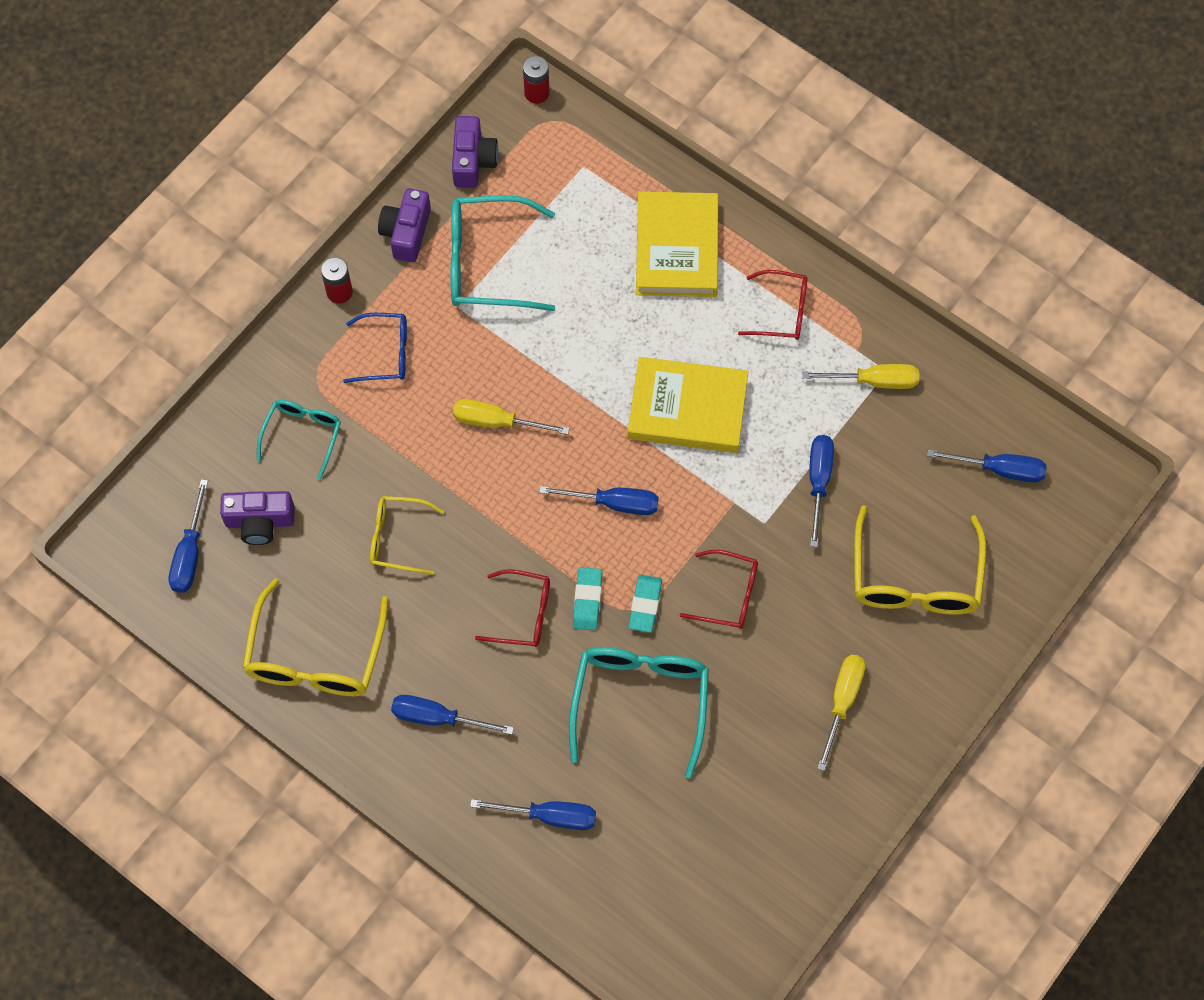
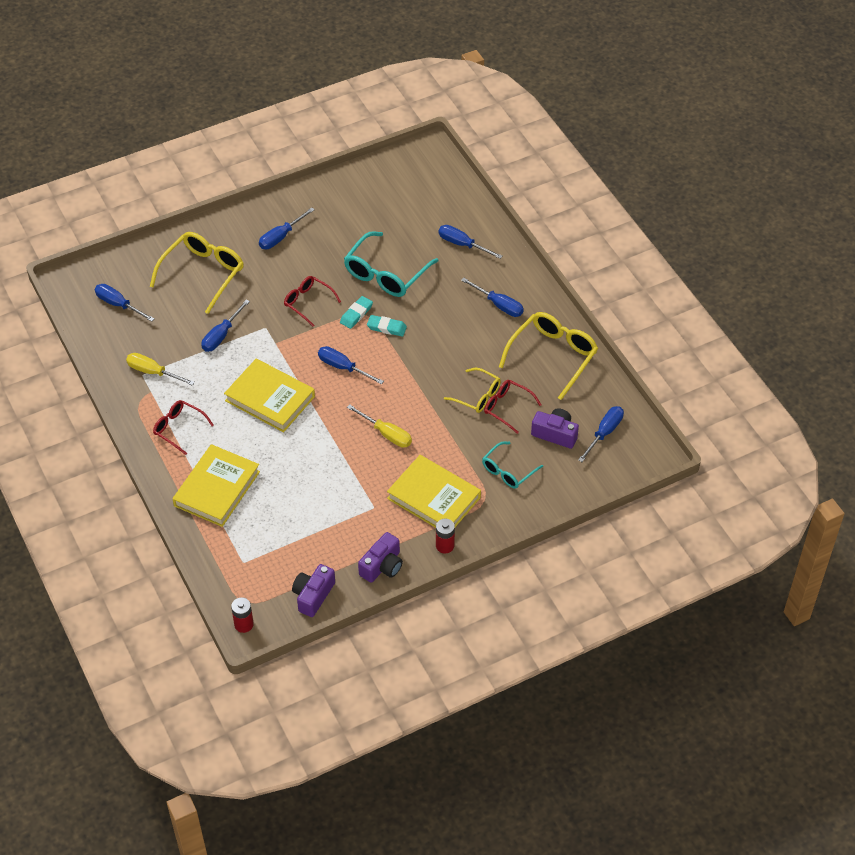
camera: 155 degrees left, 15 degrees down
(385, 353) = (434, 498): blue glasses -> yellow book
(488, 263) = (340, 526): turquoise glasses -> none
(523, 614) = (426, 334): red glasses -> red glasses (507, 408)
(587, 600) = (386, 328): turquoise eraser -> turquoise eraser turned 75 degrees clockwise
(842, 702) = (281, 237): yellow screwdriver -> blue screwdriver

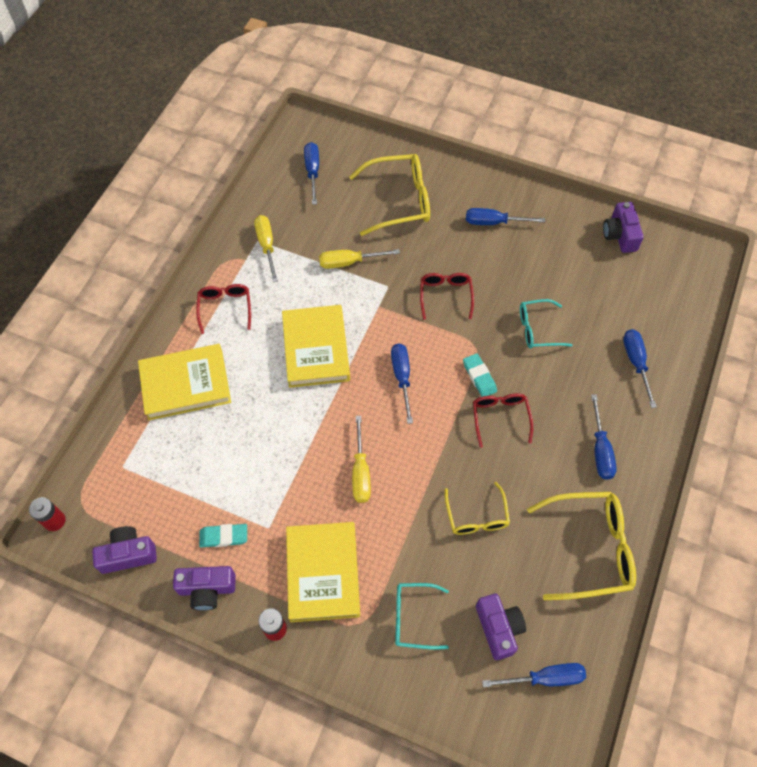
camera: 50 degrees right, 10 degrees up
(221, 335) = (349, 262): blue screwdriver -> yellow screwdriver
(356, 314) = (470, 341): turquoise eraser -> turquoise eraser (224, 536)
(366, 182) = (620, 235): none -> purple camera
(386, 274) = (538, 329): turquoise glasses -> turquoise glasses, size x0.59
(507, 408) = (488, 555): red glasses -> red glasses (500, 418)

